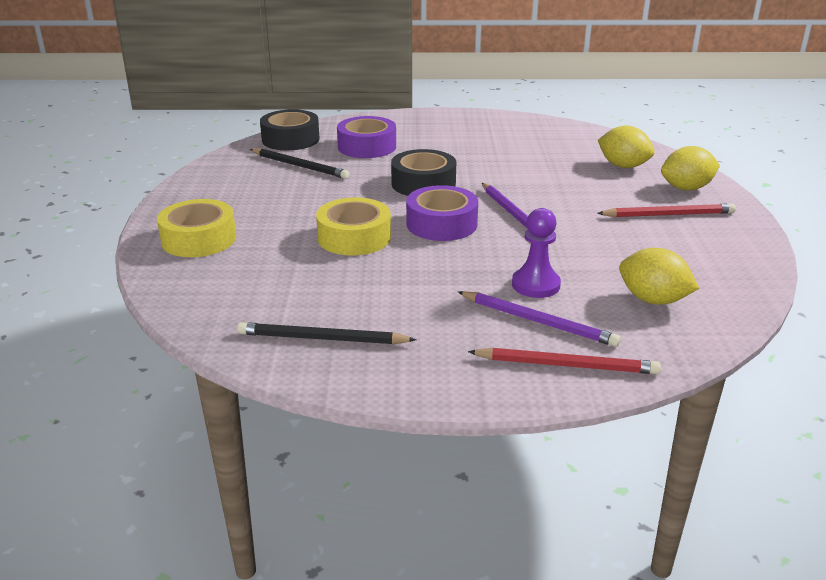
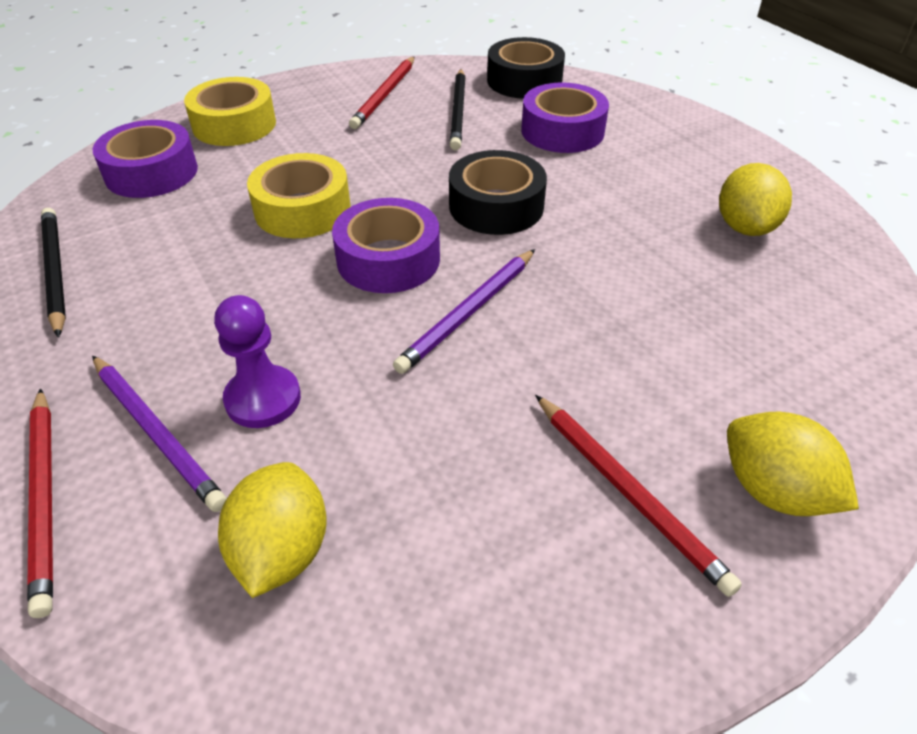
camera: 60 degrees right, 15 degrees up
(226, 282) = (151, 172): none -> purple tape
(240, 181) = (385, 95): none -> red pencil
(538, 321) = (157, 433): purple pencil -> purple pencil turned 45 degrees counterclockwise
(623, 166) = (777, 377): yellow lemon -> yellow lemon (745, 227)

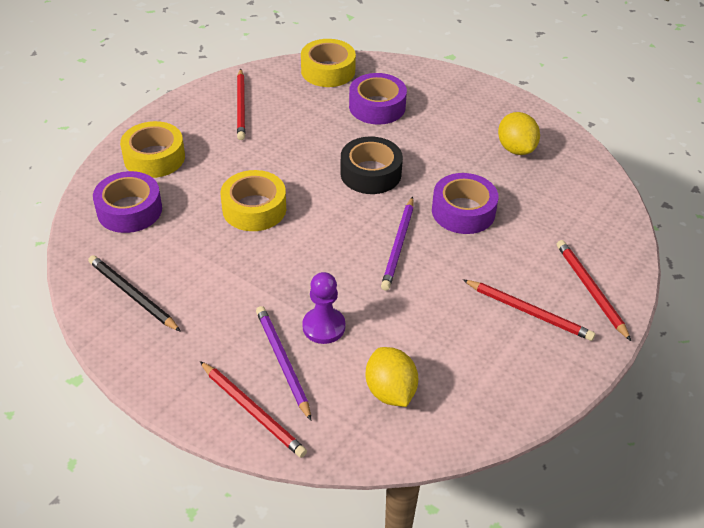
camera: 25 degrees left, 0 degrees up
(157, 433) = (282, 362): purple pencil -> purple pencil turned 135 degrees counterclockwise
(388, 259) = (331, 227): purple tape -> purple tape (463, 211)
(458, 112) = (301, 108): black pencil -> none
(524, 81) = (328, 71): black tape -> yellow tape
(773, 491) = (590, 290): yellow lemon -> red pencil

